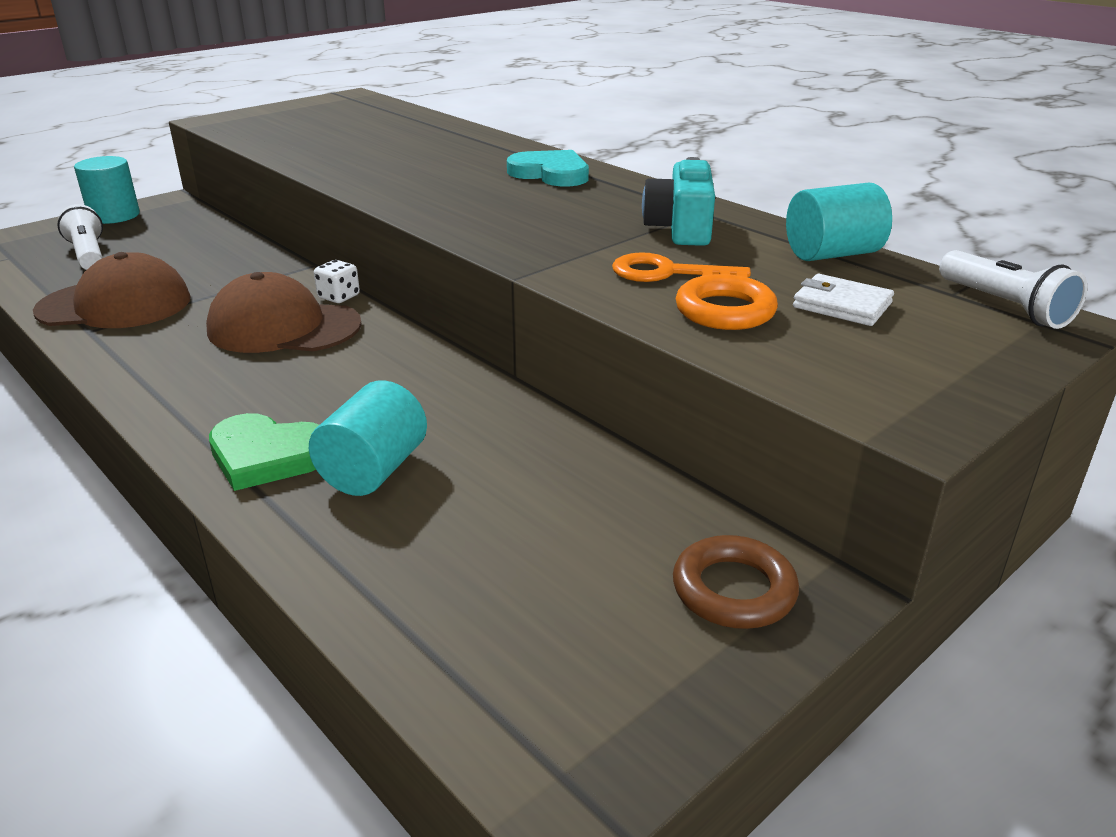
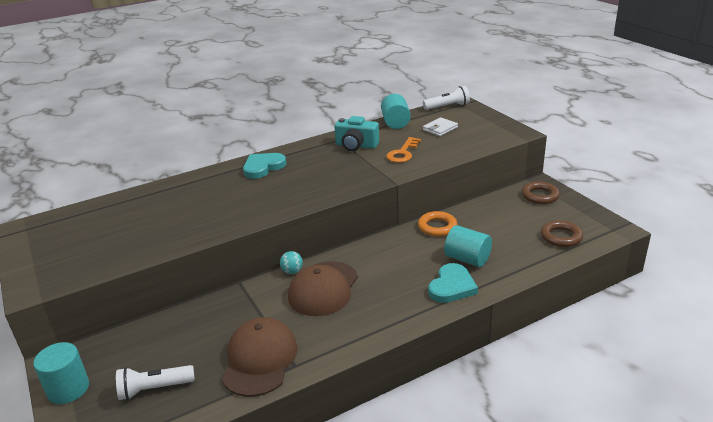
camera: 75 degrees left, 0 degrees up
(267, 456) = (452, 286): green heart -> turquoise heart
(339, 297) = (292, 271): white dice -> turquoise ball
(492, 634) = (561, 237): none -> brown ring
(725, 311) = (439, 147): orange ring -> orange ring (437, 227)

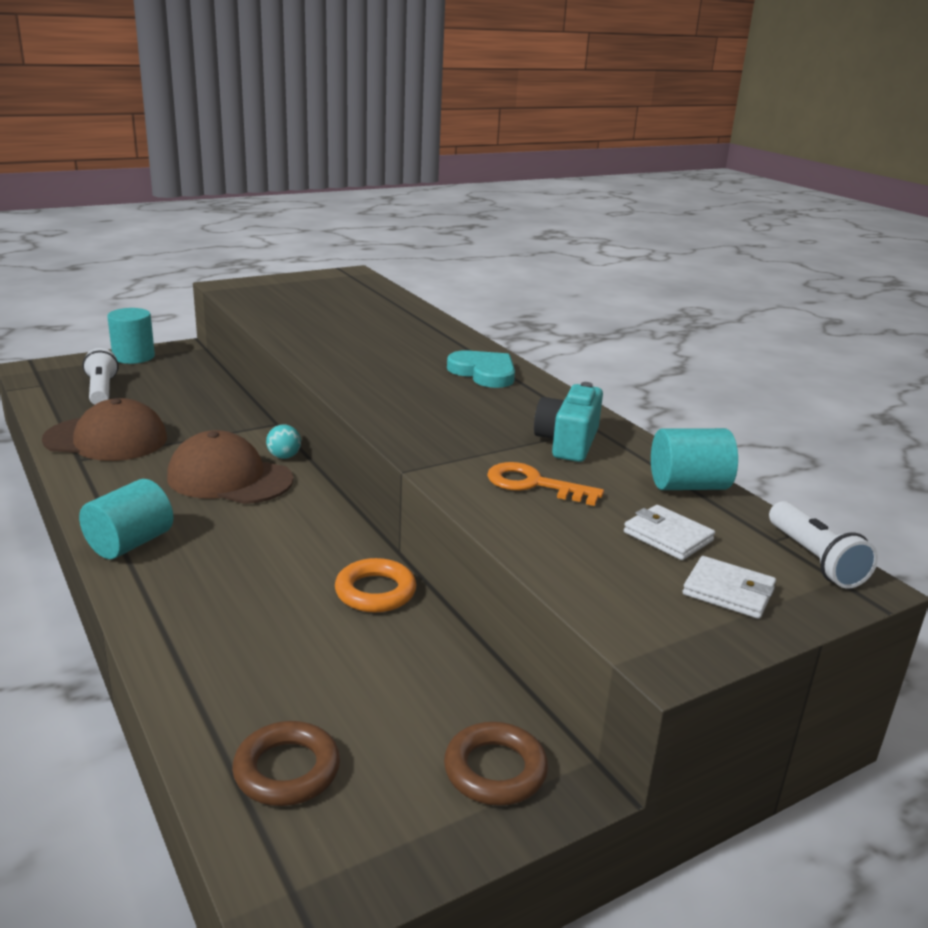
camera: 85 degrees right, 5 degrees down
(452, 286) = (175, 590): turquoise heart -> none
(467, 259) = (251, 616): turquoise cylinder -> turquoise cylinder (130, 543)
(475, 121) = (728, 592): none -> white wallet

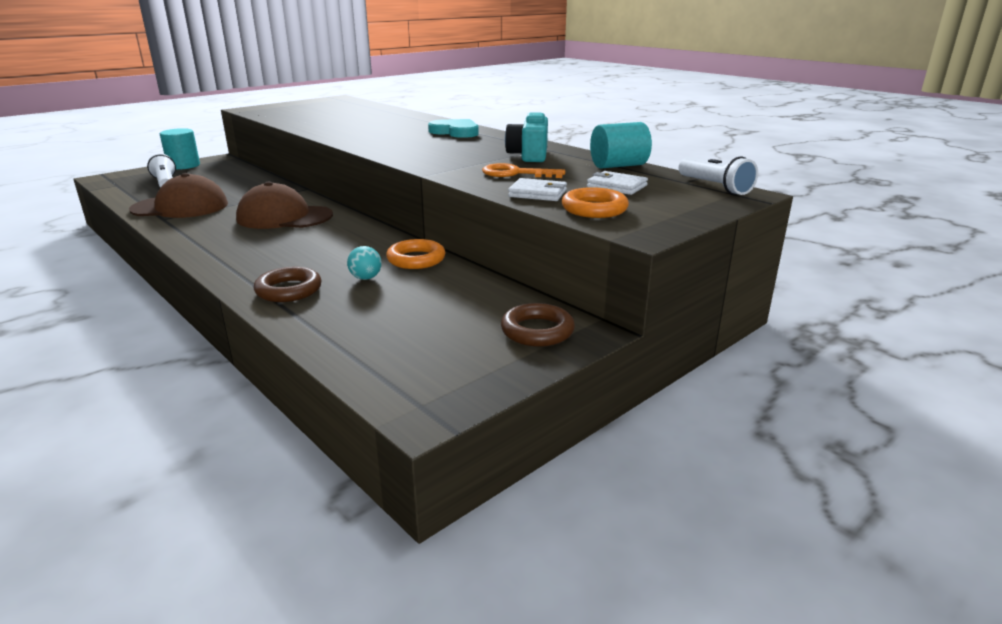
camera: 10 degrees left, 0 degrees up
(130, 543) = (222, 255): turquoise cylinder -> none
(284, 456) = (320, 203): turquoise ball -> turquoise ball (366, 278)
(287, 770) = (390, 349): brown ring -> brown ring (289, 290)
(616, 587) = (594, 209): none -> orange ring
(728, 592) = (668, 204): white wallet -> white wallet (537, 193)

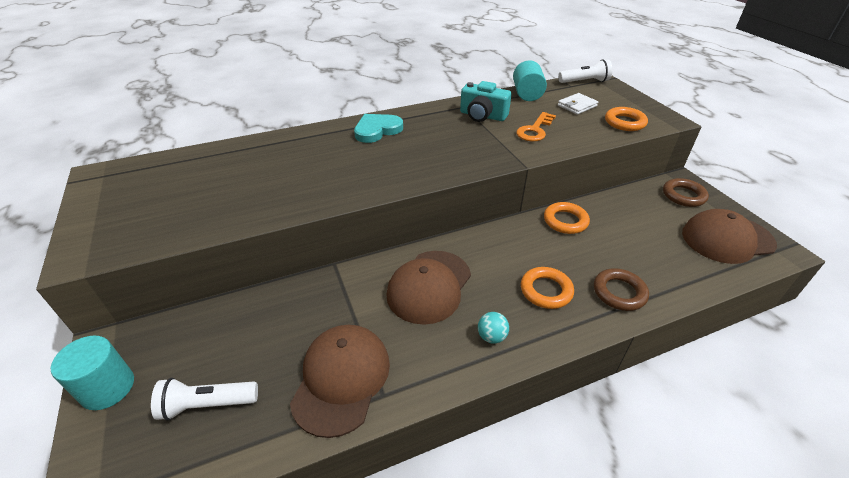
camera: 70 degrees left, 15 degrees up
(286, 257) = (546, 290): none -> orange ring
(366, 278) = (599, 250): turquoise ball -> turquoise ball (491, 336)
(432, 362) = (727, 239): none -> brown cap
(537, 193) = (588, 132): white wallet -> none

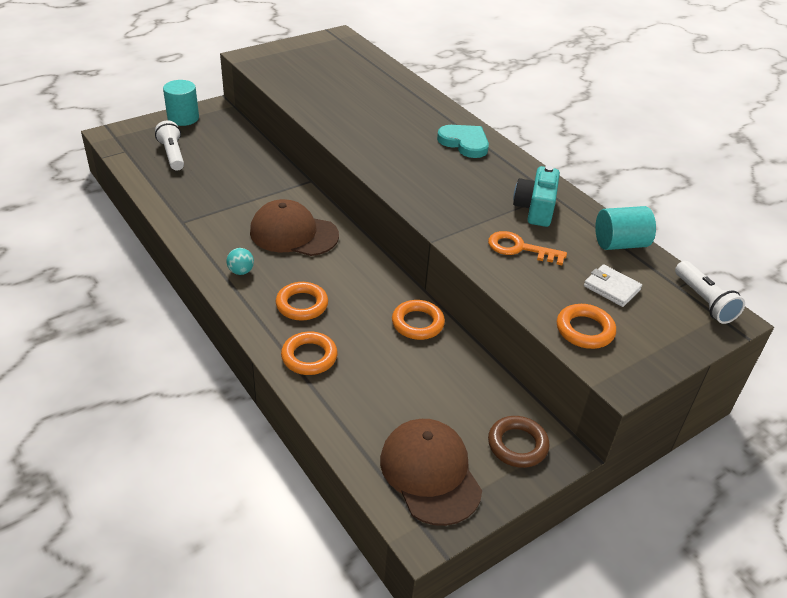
camera: 75 degrees right, 0 degrees up
(341, 379) = (194, 202): brown cap -> none
(619, 292) = (309, 357): brown ring -> orange ring

